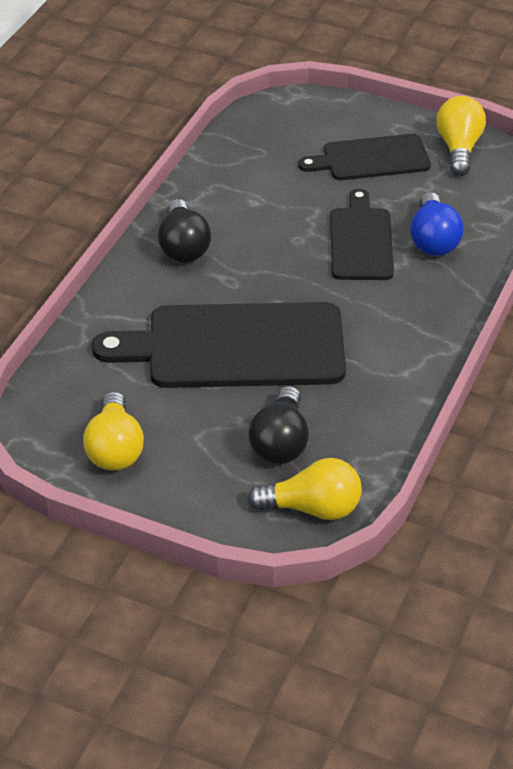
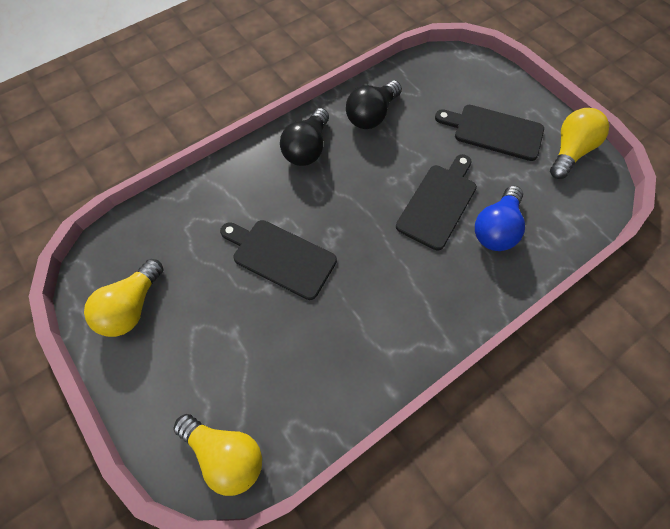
camera: 30 degrees right, 20 degrees up
(235, 347) = (280, 257): black cutting board -> black cutting board, size x0.58
(280, 442) = (248, 369): black light bulb -> black light bulb (372, 115)

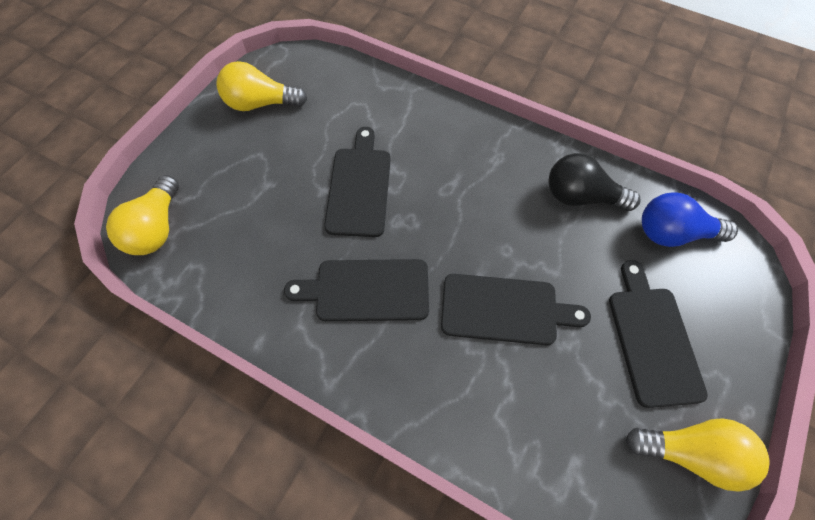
camera: 65 degrees right, 0 degrees up
(307, 148) = (496, 156): black light bulb -> none
(381, 289) = (366, 290): none -> black cutting board
(496, 229) = (506, 388): blue light bulb -> blue light bulb (673, 233)

